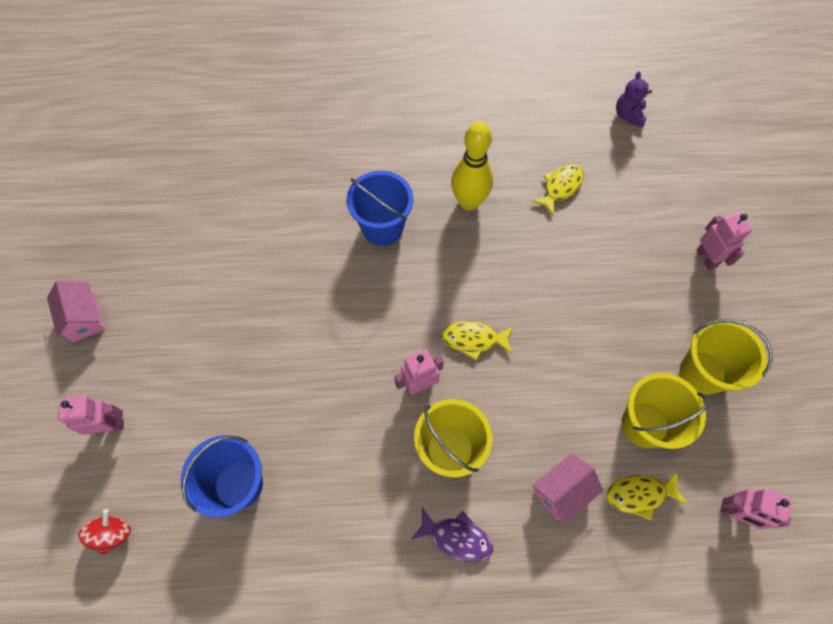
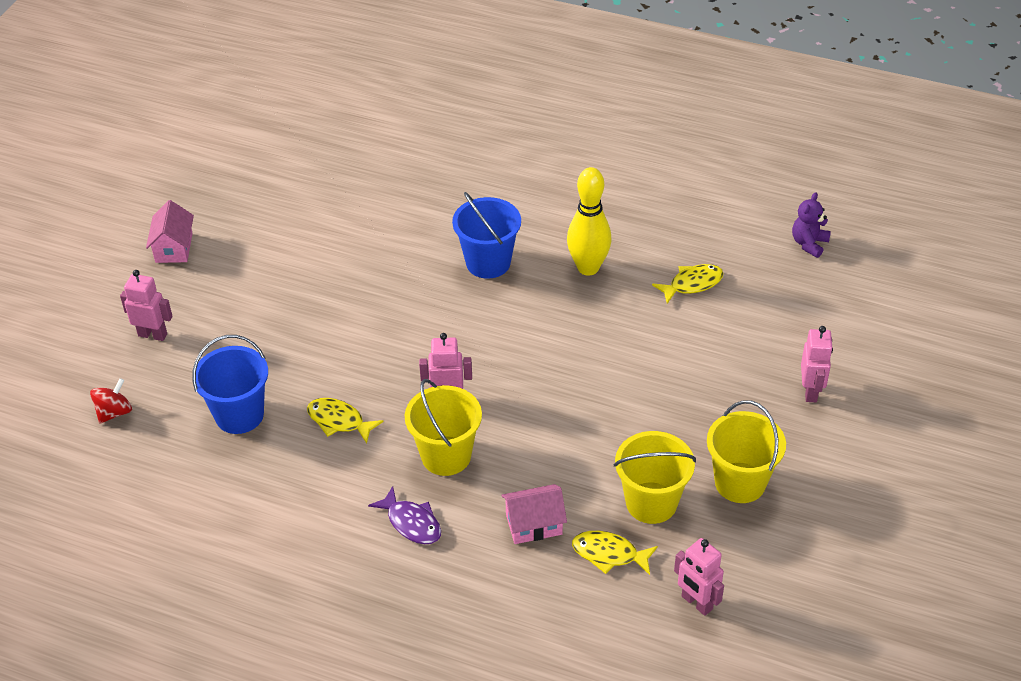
camera: 25 degrees right, 20 degrees down
(474, 339) = (522, 380): yellow fish -> yellow fish (339, 421)

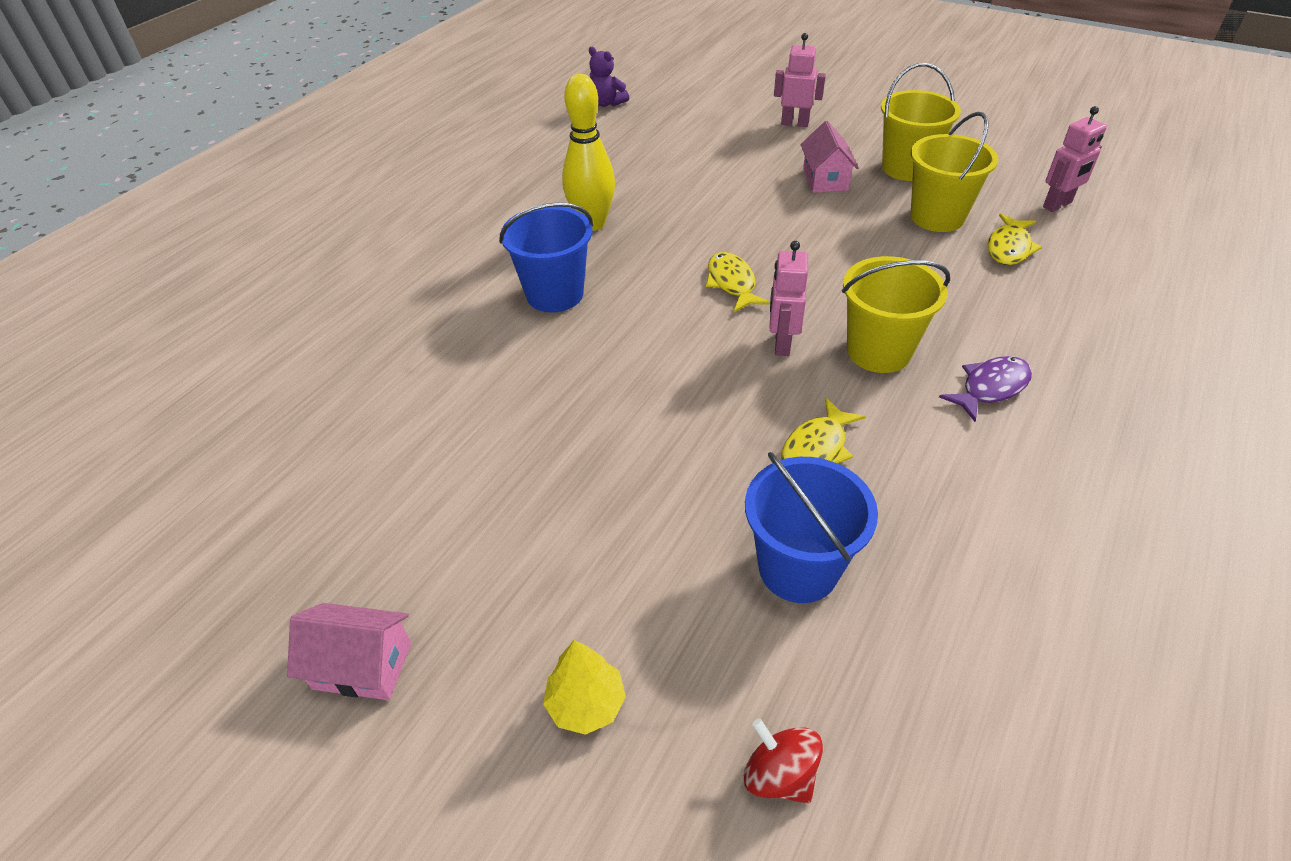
camera: 80 degrees left, 0 degrees up
(153, 334) = (586, 703): pink robot -> yellow tree
(534, 524) = (977, 293): pink house -> pink house (825, 179)
(692, 284) = (639, 165): yellow fish -> yellow fish (732, 283)

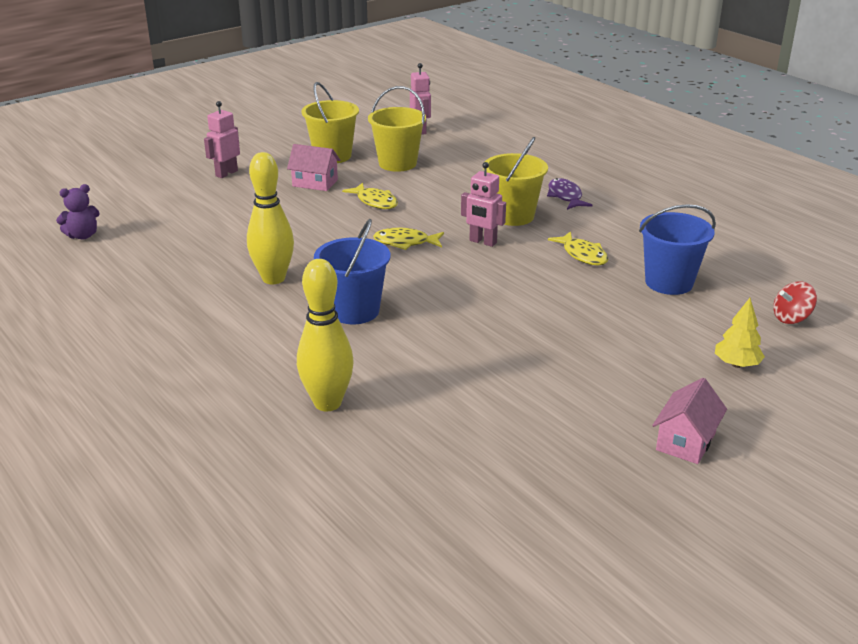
camera: 70 degrees left, 15 degrees down
(374, 330) = (327, 403): none -> yellow bowling pin
(1009, 248) = (449, 155): yellow fish -> yellow fish (375, 202)

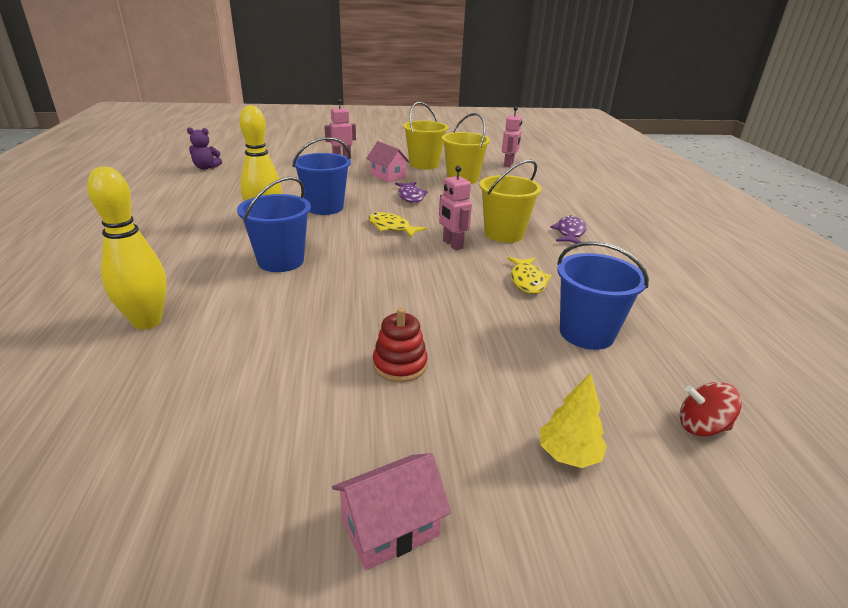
camera: 30 degrees right, 0 degrees up
(307, 242) = (325, 207): none -> blue bucket
(375, 202) = (410, 196): yellow fish -> purple fish
(572, 354) = (400, 365): none -> red stacking toy

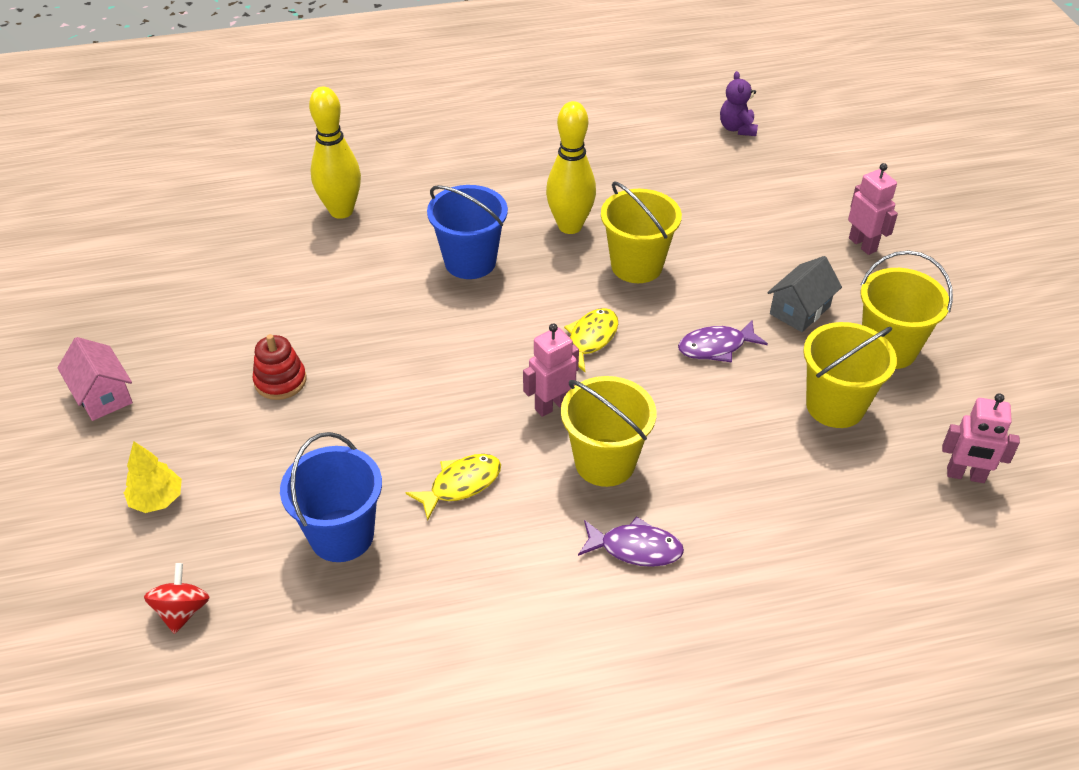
camera: 85 degrees right, 15 degrees up
(325, 207) = (636, 266): blue bucket -> yellow bucket
(387, 176) = (800, 310): pink house -> grey house
(527, 281) = (461, 485): yellow fish -> yellow fish turned 150 degrees clockwise

